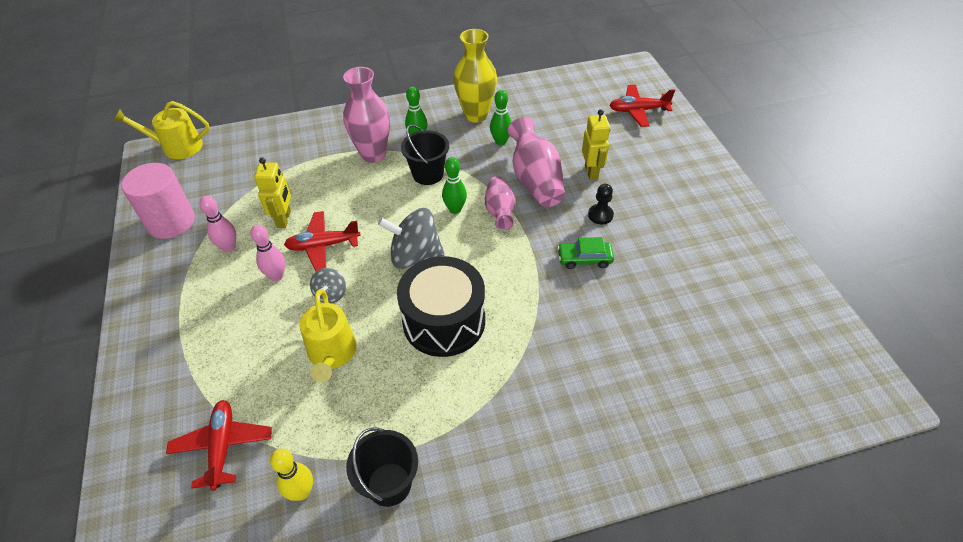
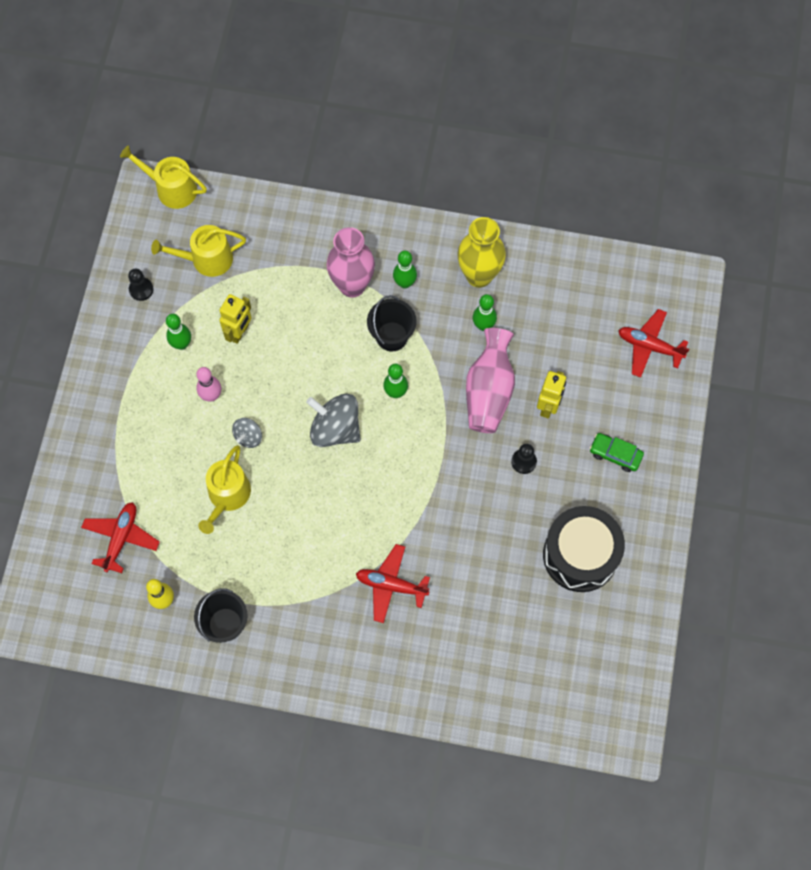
camera: 25 degrees right, 20 degrees up
(171, 222) = (141, 289): pink cylinder -> black pawn
(229, 181) = (206, 259): none -> yellow watering can
(229, 247) = (181, 344): pink bowling pin -> green bowling pin
(323, 246) = (262, 380): red plane -> red plane (391, 585)
(444, 321) = (328, 508): black drum -> black drum (580, 555)
(499, 211) = (434, 414): pink vase -> none
(584, 259) = (479, 502): green car -> green car (615, 454)

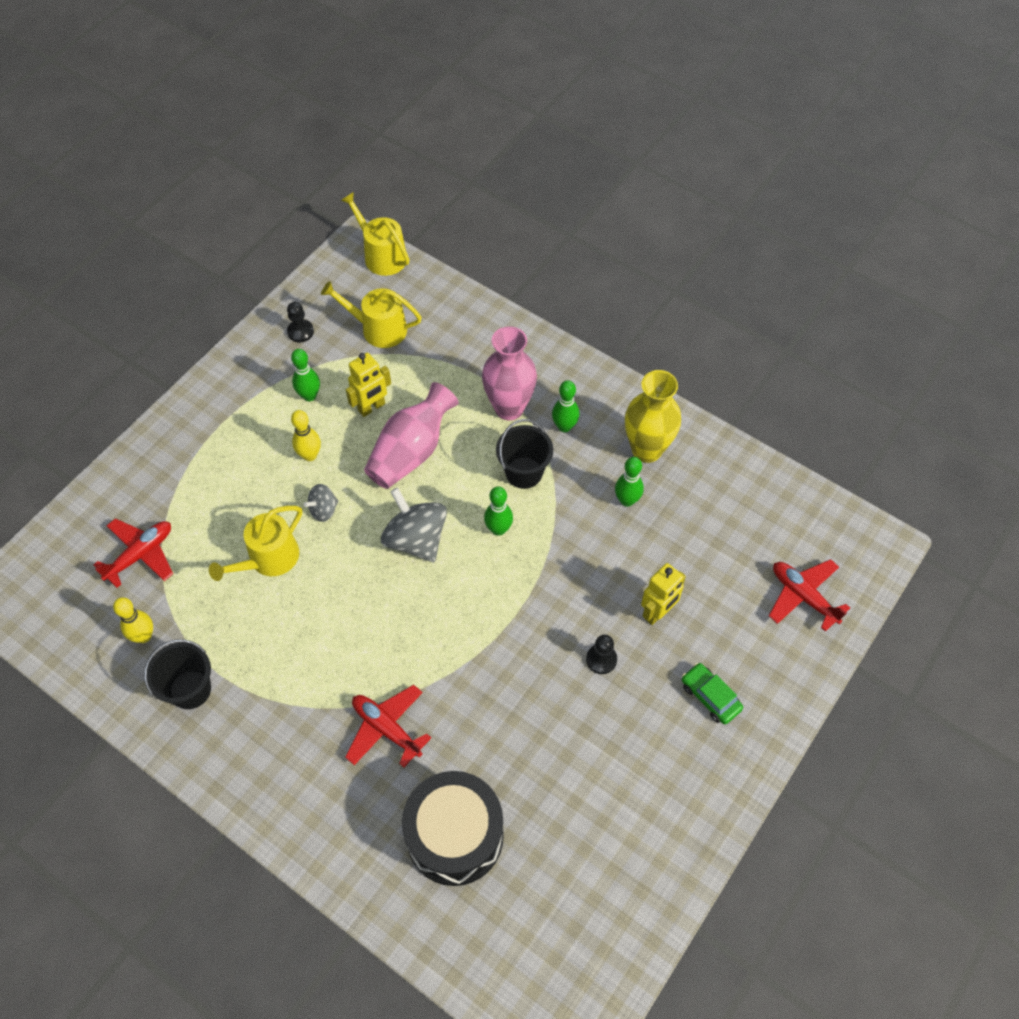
camera: 25 degrees right, 10 degrees down
(211, 396) = (310, 455): pink bowling pin -> yellow bowling pin
(489, 391) = (599, 569): pink vase -> pink vase (411, 452)
(580, 555) = (616, 792): black drum -> black drum (455, 836)

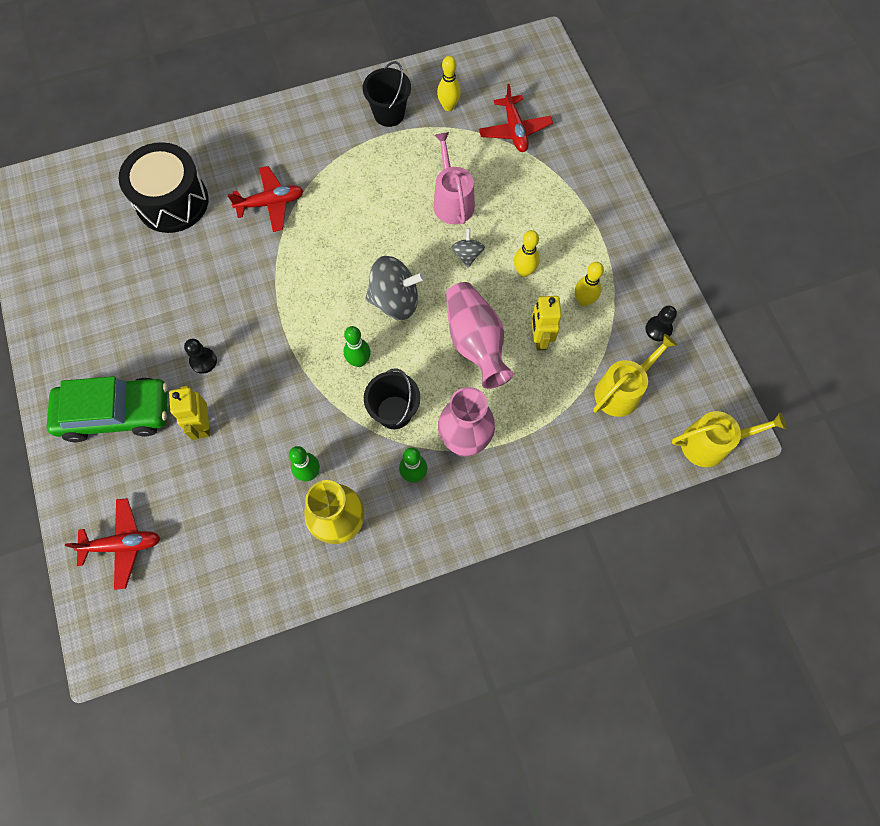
camera: 125 degrees right, 10 degrees up
(269, 559) = (452, 201): yellow watering can -> pink watering can
(309, 396) = (583, 301): green bowling pin -> yellow bowling pin
(710, 696) = (116, 413): green car -> green car, size x2.04

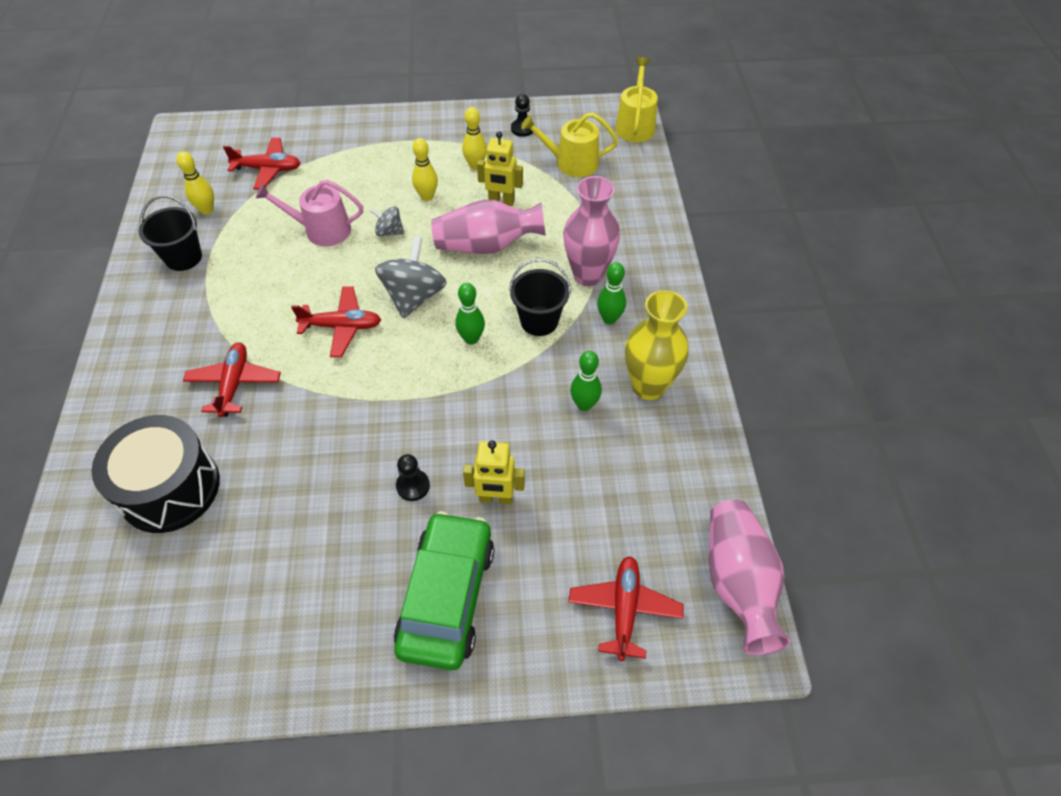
camera: 75 degrees left, 15 degrees down
(158, 632) = (738, 583): none -> pink vase
(346, 256) = (342, 327): none -> red plane
(621, 391) = (571, 163): yellow watering can -> yellow watering can turned 60 degrees counterclockwise

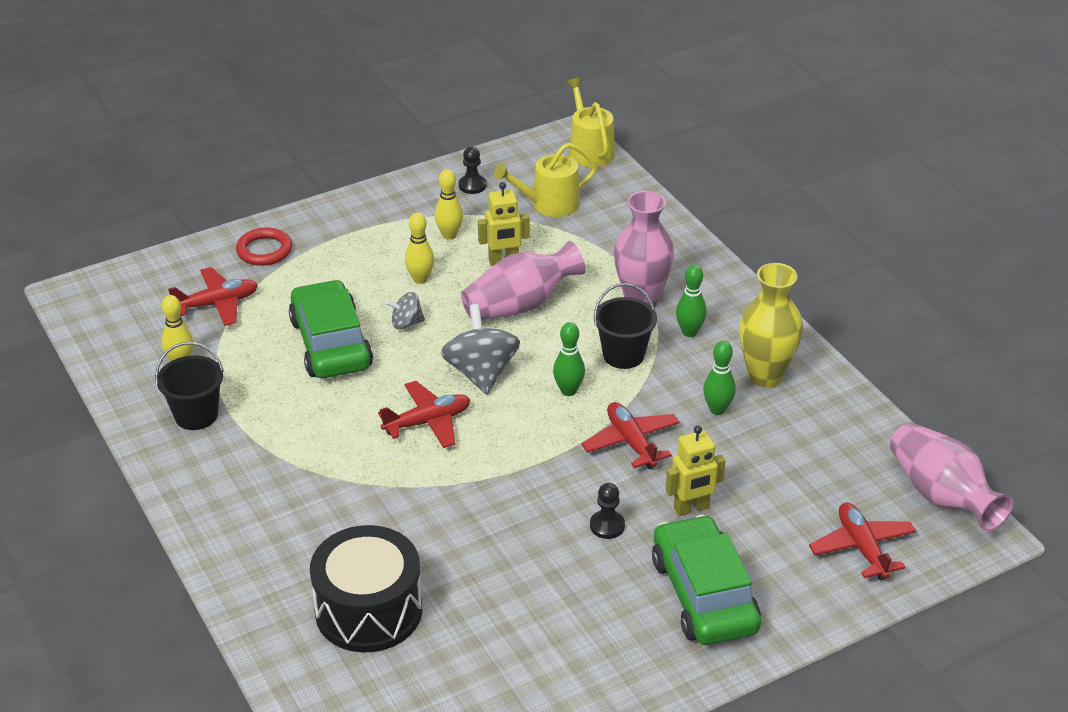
camera: 25 degrees left, 15 degrees down
(234, 384) = (357, 506): red plane -> red plane (631, 442)
(322, 230) = (331, 343): pink watering can -> green car
(333, 136) = (264, 250): none -> red ring

